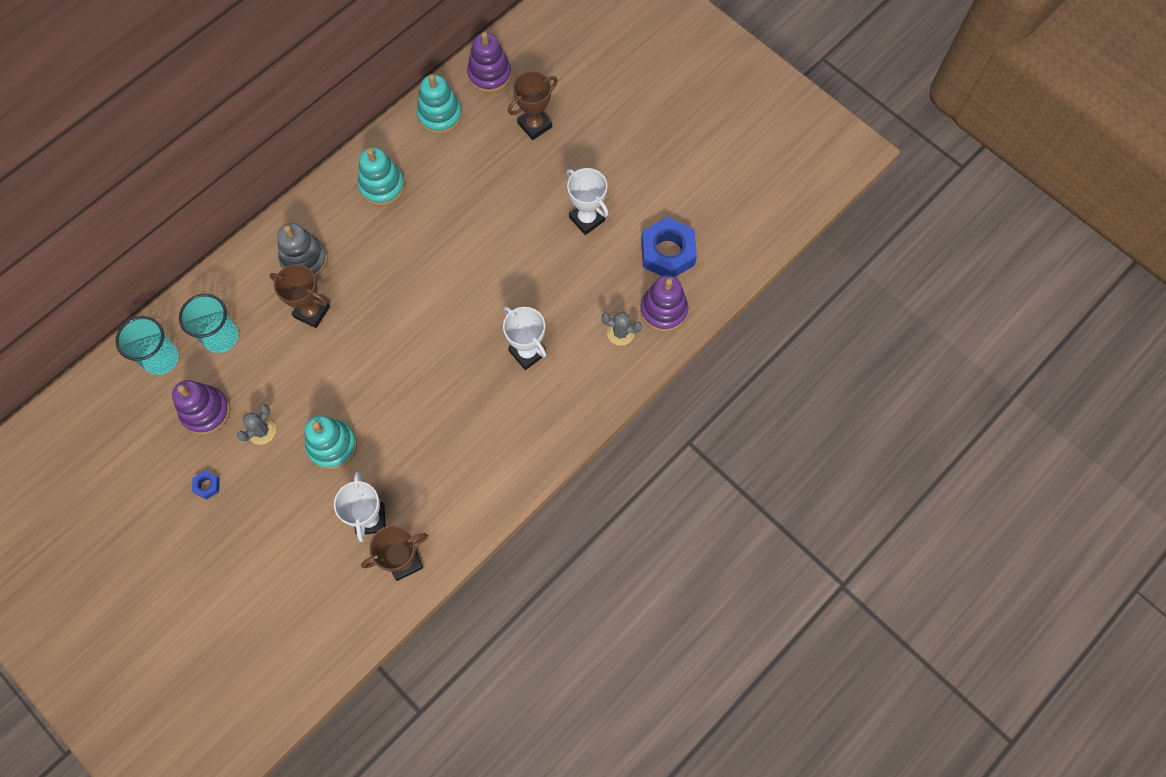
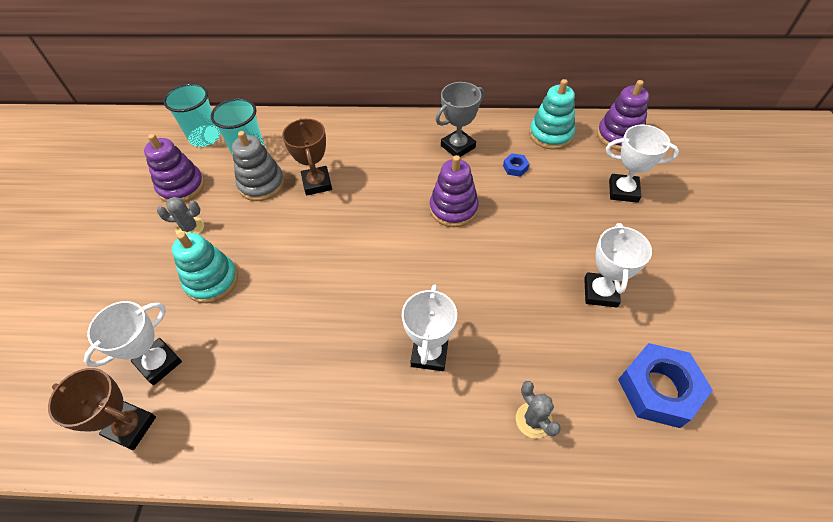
camera: 50 degrees right, 15 degrees down
(207, 486) = (117, 231): blue nut -> blue nut (515, 167)
(304, 260) = (353, 150): grey stacking toy -> grey stacking toy (261, 184)
(382, 186) = (458, 146): turquoise stacking toy -> grey trophy
(535, 125) = (623, 191): brown trophy -> white trophy
(663, 310) = (601, 441): purple stacking toy -> purple stacking toy (453, 208)

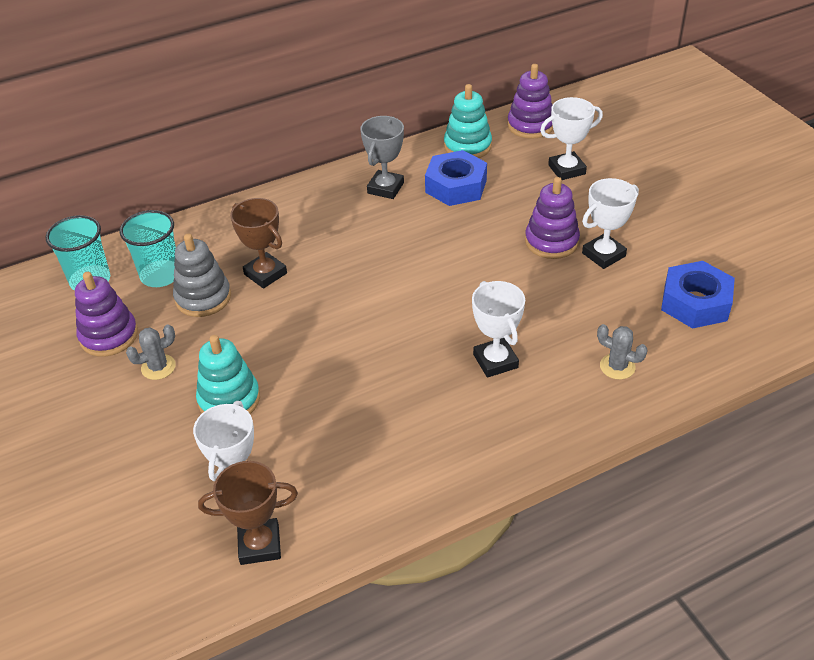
camera: 30 degrees left, 10 degrees down
(453, 208) = (424, 242): purple stacking toy -> purple stacking toy (551, 241)
(515, 167) = (456, 186): blue nut -> blue nut, size x2.33
(600, 292) = (603, 255): white trophy -> white trophy turned 75 degrees clockwise

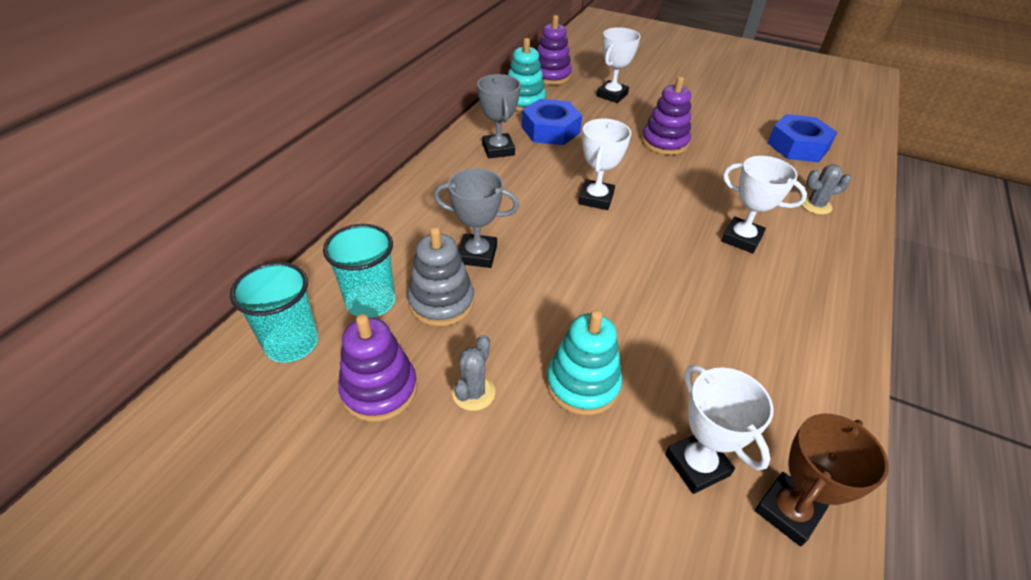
camera: 40 degrees left, 0 degrees up
(265, 274) = (477, 255): brown trophy -> grey trophy
(603, 255) = (707, 138): white trophy -> white trophy (596, 198)

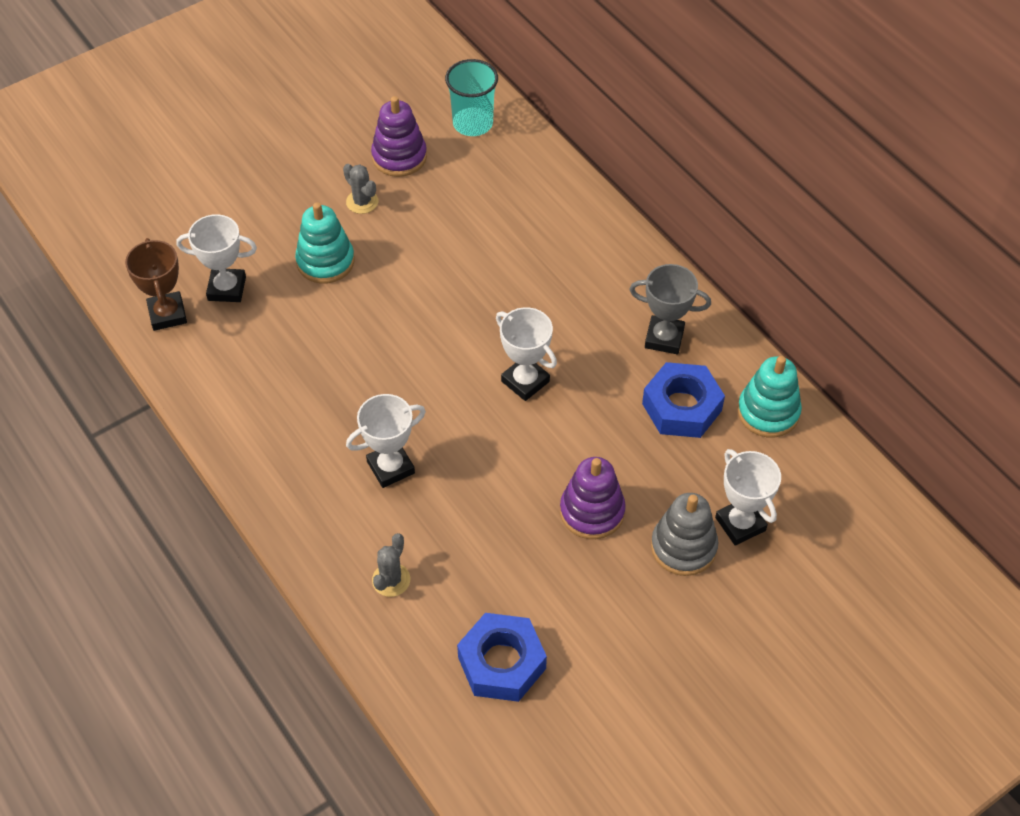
camera: 120 degrees right, 10 degrees up
(370, 302) = (487, 173): turquoise cup -> none
(441, 302) = (458, 213): grey stacking toy -> grey stacking toy (683, 547)
(477, 255) = (500, 255): grey trophy -> none
(551, 76) = (832, 479): purple stacking toy -> none

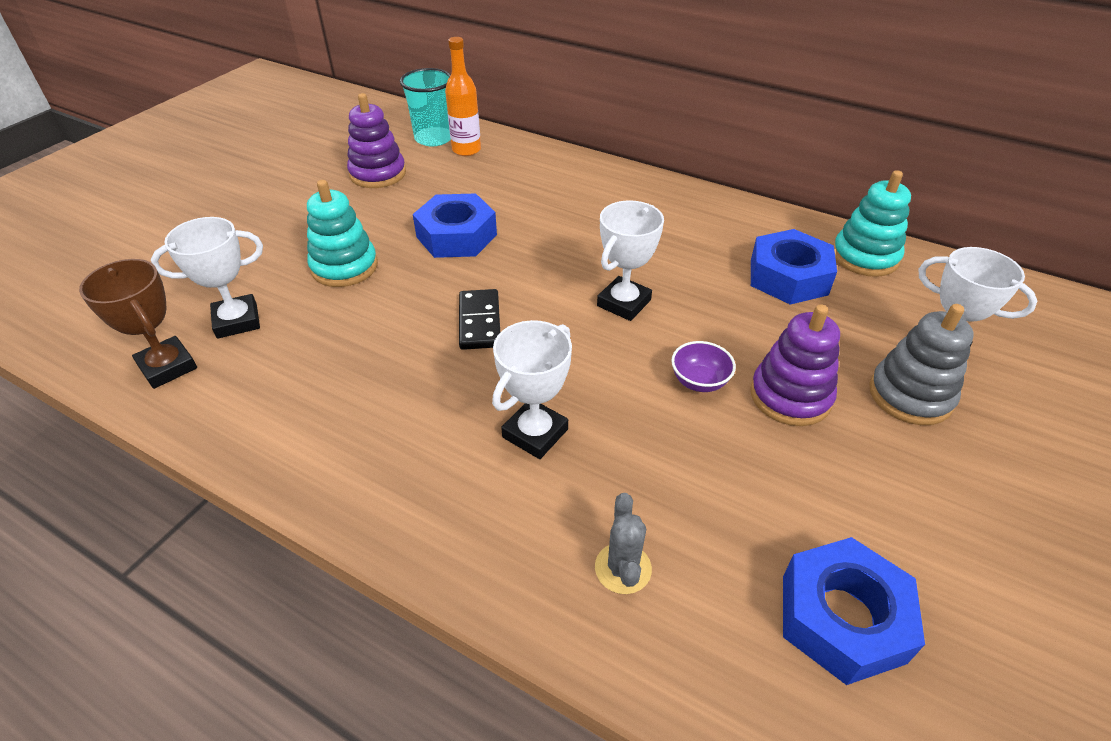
camera: 25 degrees left, 10 degrees down
(362, 202) = (358, 213): grey cactus -> none
(403, 357) = (480, 322): none -> black domino
(430, 259) = (456, 236): none -> blue nut
(495, 151) = (466, 150): none -> orange bottle
(525, 381) = (624, 303): white trophy -> white trophy turned 75 degrees counterclockwise
(533, 473) = (699, 381): none -> purple bowl
(664, 338) = (723, 232): grey trophy -> none

